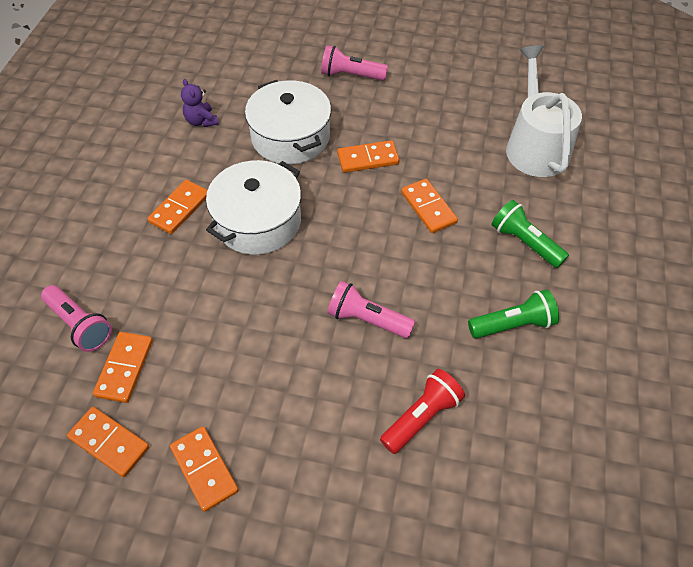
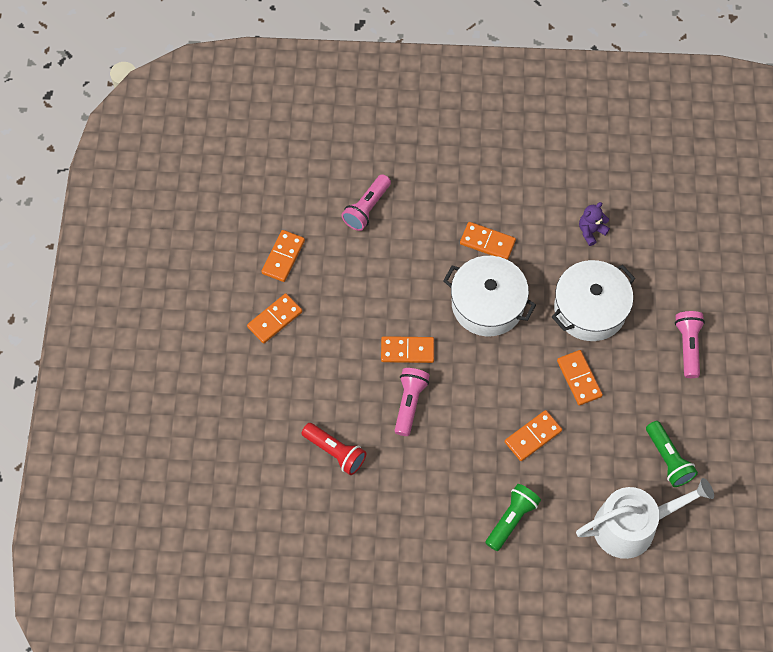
camera: 80 degrees right, 10 degrees up
(125, 368) = (338, 249): orange domino -> orange domino (407, 351)
(513, 324) = (426, 512): green flashlight -> green flashlight (668, 459)

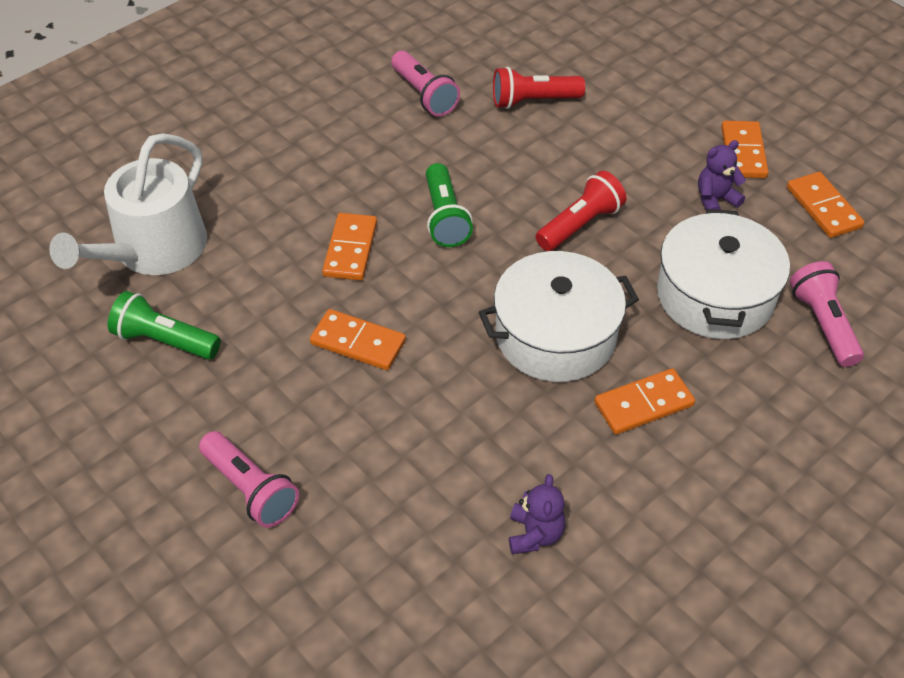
camera: 135 degrees right, 15 degrees down
(326, 306) = (715, 200): none -> purple teddy bear
(407, 351) = (580, 225): orange domino -> red flashlight
(409, 403) = (516, 184): pink flashlight -> pink flashlight (424, 95)
(511, 519) = (295, 169): green flashlight -> green flashlight (445, 217)
(590, 309) = (427, 430): white pot -> white pot (715, 295)

